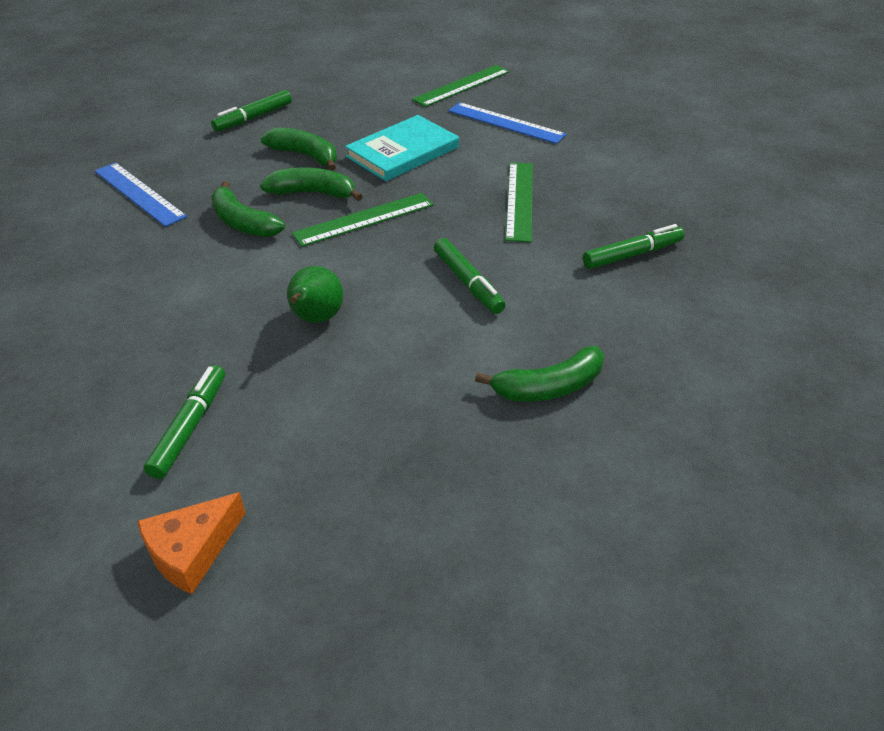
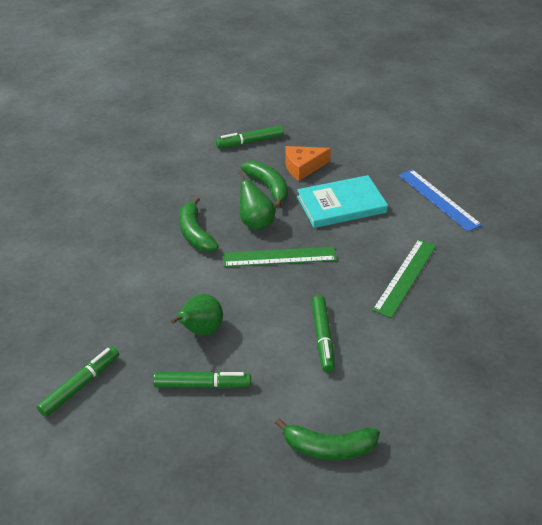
camera: 25 degrees right, 0 degrees up
(139, 193) = (141, 187): blue ruler -> none
(192, 551) = (38, 475): orange cheese -> orange cheese (303, 167)
(313, 193) = (255, 222): green banana -> green pear
(462, 86) = (424, 153): green ruler -> none
(632, 254) = (465, 356): green marker -> green marker (202, 385)

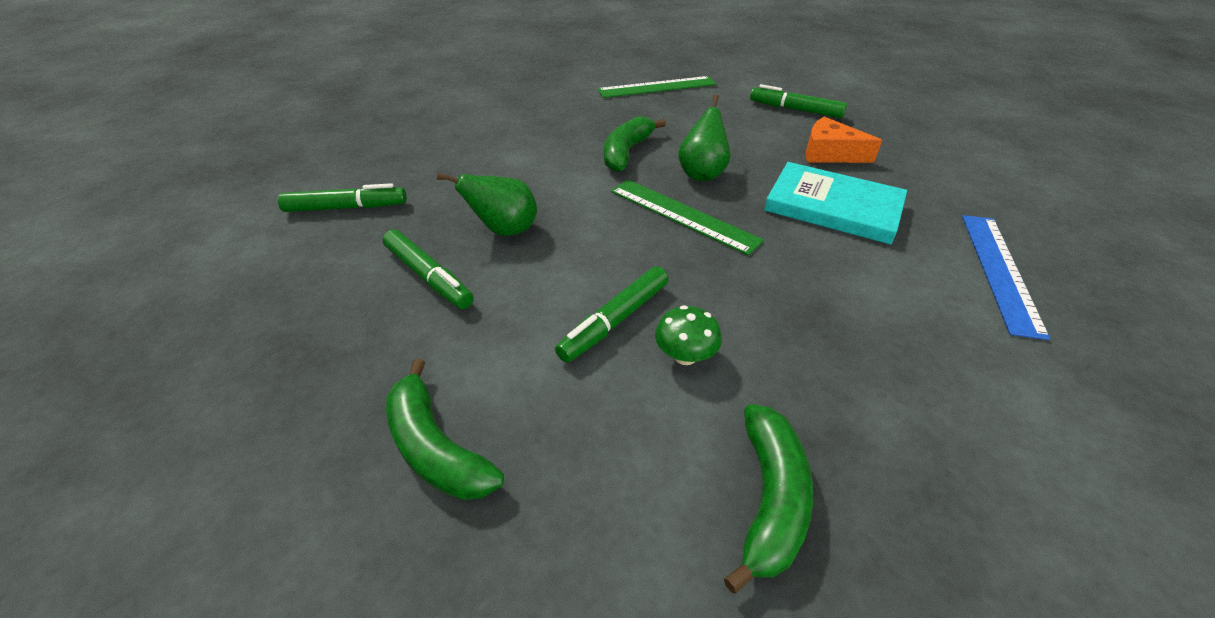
camera: 45 degrees right, 0 degrees up
(268, 187) = (761, 152): green banana -> green banana (769, 498)
(370, 331) = (685, 356): none -> green mushroom
(405, 277) = (824, 327): green ruler -> green ruler (657, 87)

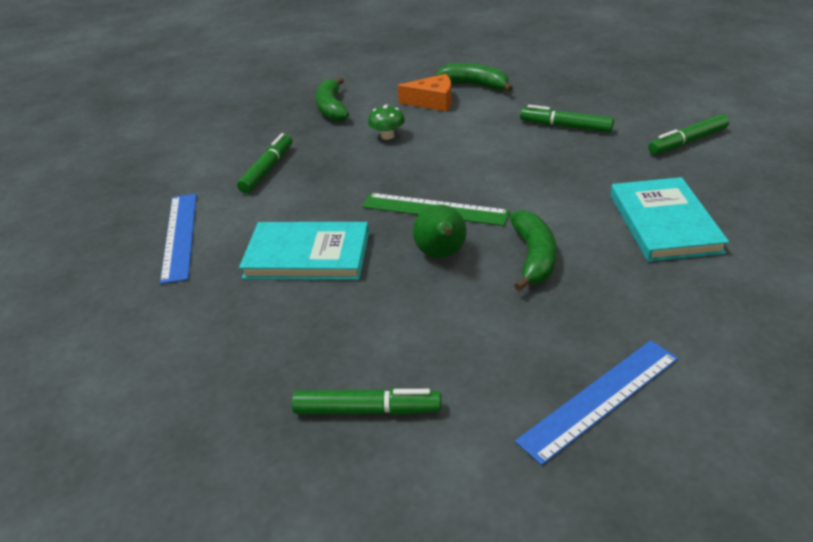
camera: 160 degrees right, 5 degrees down
(496, 147) = (664, 223): none -> turquoise book
(504, 230) = (556, 161): green pear -> none
(615, 321) = (435, 138): green marker -> green marker (267, 169)
(657, 87) = (600, 399): green ruler -> blue ruler
(830, 153) = (312, 328): orange cheese -> orange cheese (432, 101)

